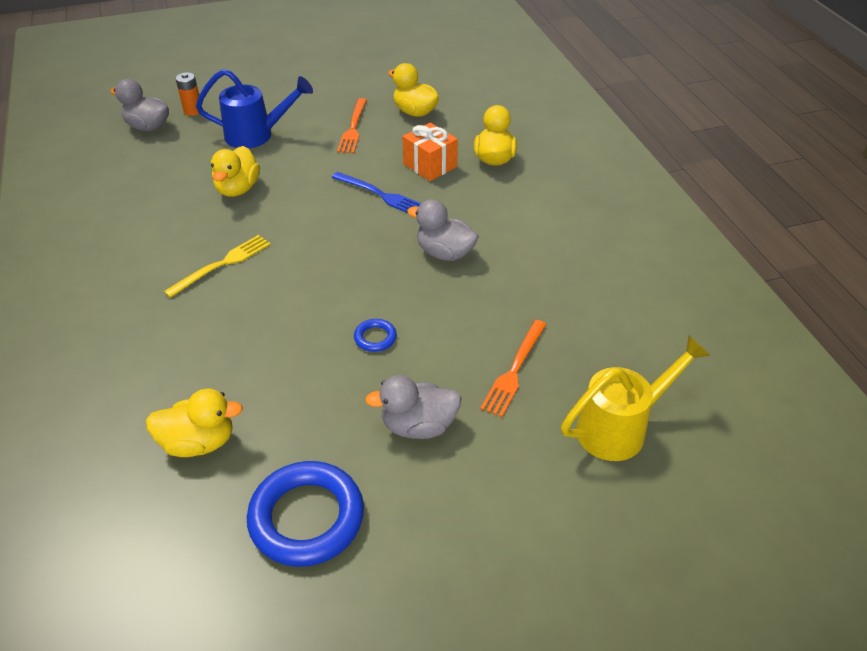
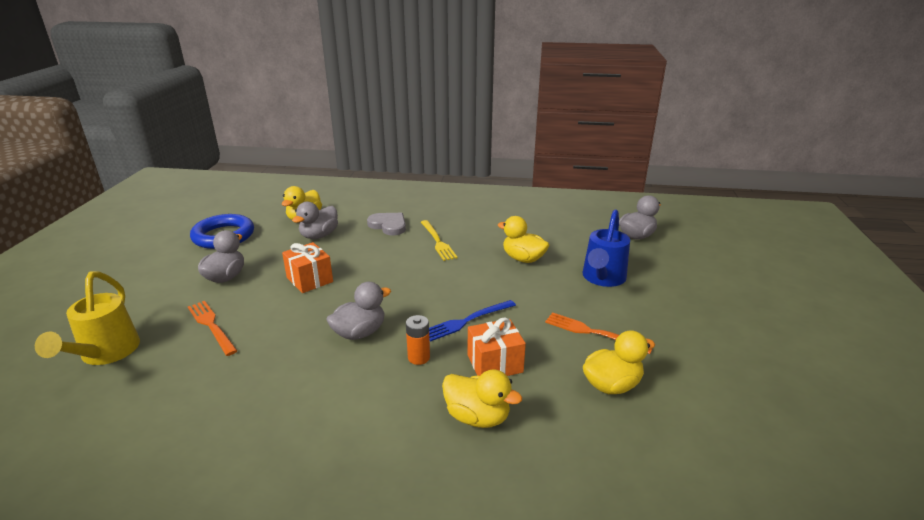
camera: 115 degrees right, 15 degrees down
(190, 328) = (388, 225): none -> grey heart
(193, 111) = (658, 256): orange battery -> orange battery (419, 357)
(253, 390) = (319, 235): none -> grey duck
(375, 338) = (310, 280): blue ring -> orange gift

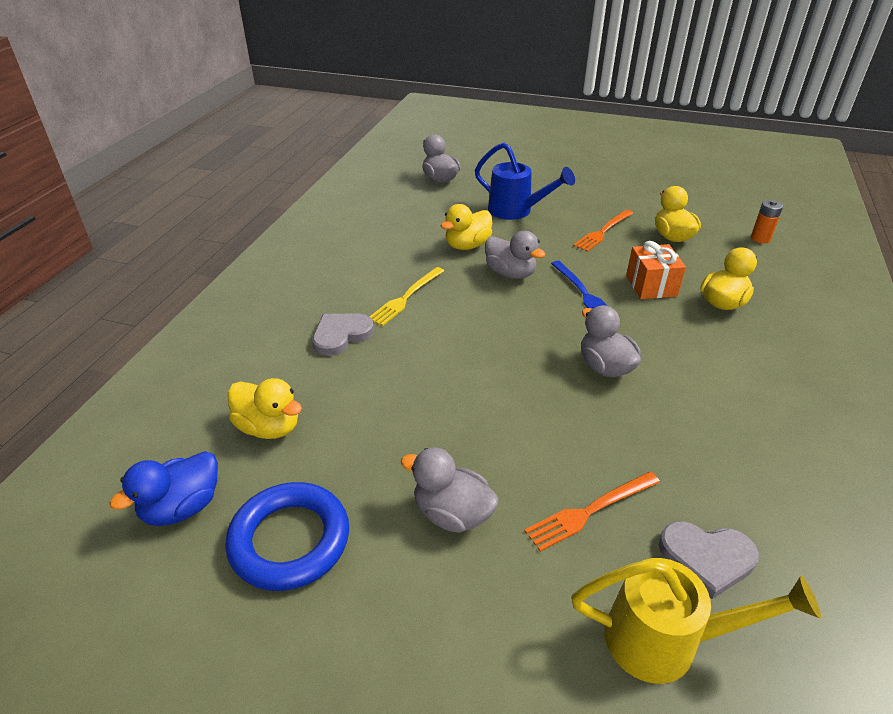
camera: 80 degrees left, 10 degrees up
(154, 375) = (706, 558): none -> grey heart
(252, 209) = (182, 507): none -> blue duck
(310, 280) = (479, 413): orange gift -> none
(319, 235) = (344, 407): grey duck -> grey duck (510, 273)
(419, 357) = (646, 328): orange battery -> orange battery (760, 238)
(437, 241) = (406, 297): yellow fork -> yellow fork turned 135 degrees clockwise

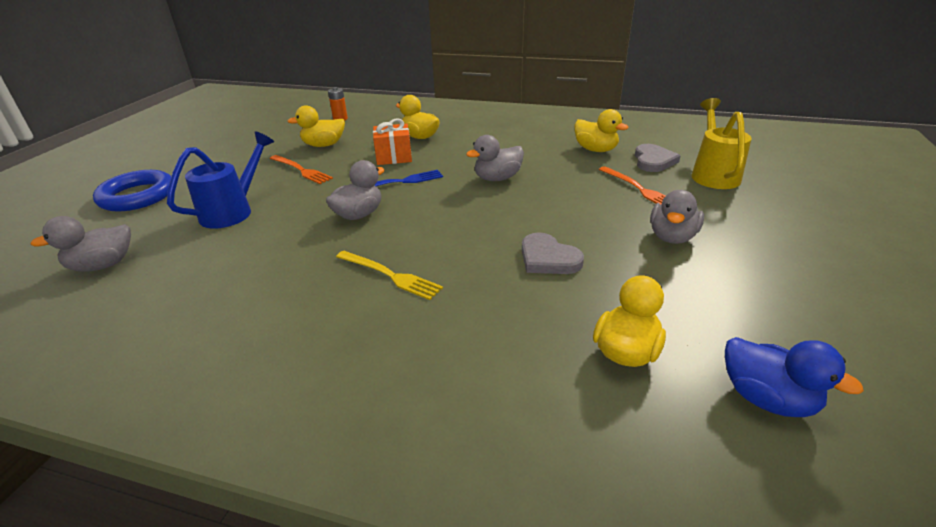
camera: 90 degrees left, 5 degrees down
(290, 540) = (749, 313): blue ring -> blue ring (137, 196)
(341, 335) = (460, 317): grey heart -> grey heart (548, 258)
(467, 245) = (293, 239): yellow duck -> yellow duck (595, 150)

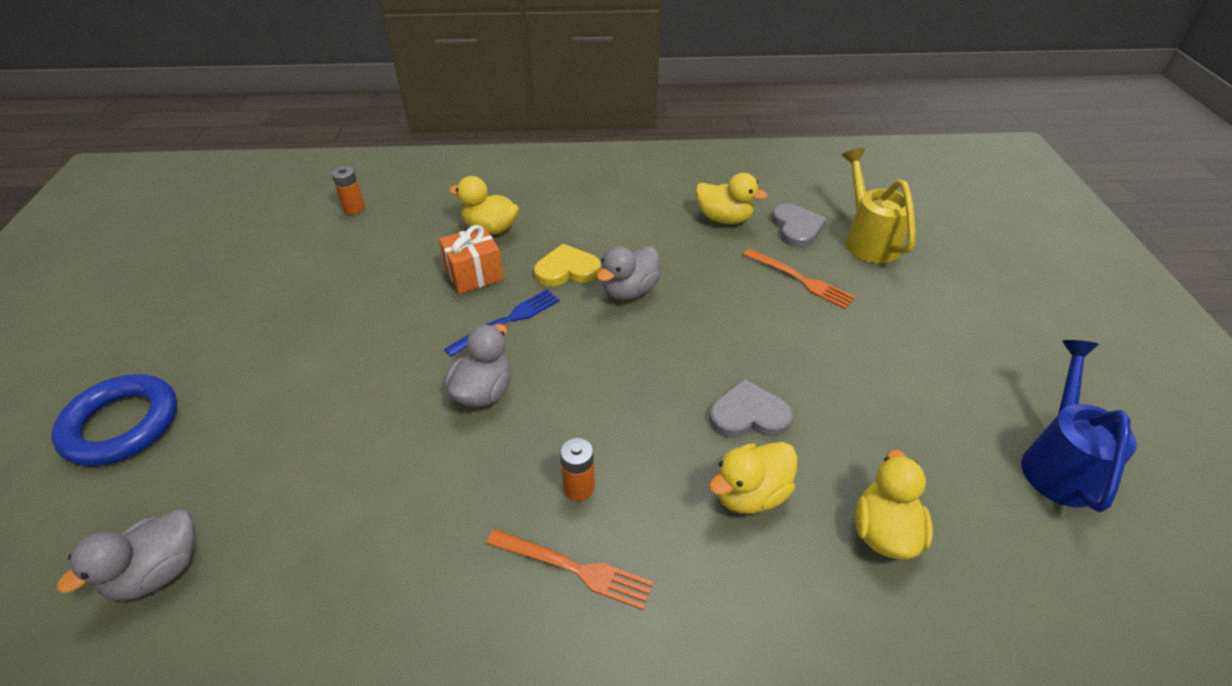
camera: 20 degrees left, 10 degrees up
(233, 211) = (299, 422): blue watering can -> blue watering can (1058, 462)
(301, 170) = (354, 323): orange fork -> orange fork (573, 568)
(324, 145) = (359, 267): yellow duck -> yellow duck (750, 494)
(390, 275) = (579, 487): yellow fork -> orange battery
(459, 162) = (567, 270): none -> yellow heart
(548, 258) = (748, 415): grey heart -> grey heart turned 150 degrees clockwise
(672, 237) = (863, 351): grey duck -> none
(766, 398) = (1028, 554): blue duck -> none

